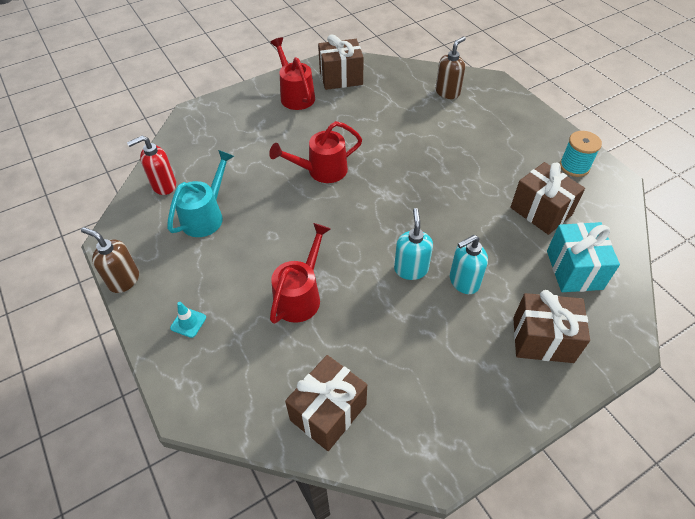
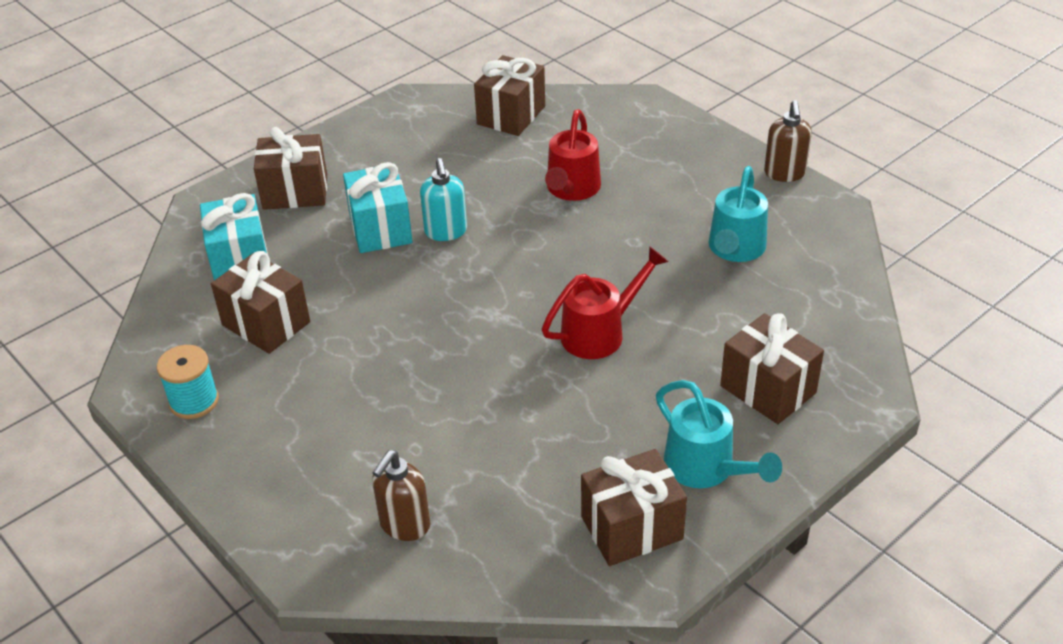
camera: 170 degrees right, 10 degrees down
(124, 280) = (784, 173): brown soap dispenser -> brown soap dispenser turned 75 degrees clockwise
(163, 185) = (823, 277): red soap dispenser -> none
(188, 322) = (683, 151): turquoise traffic cone -> none
(243, 125) = (768, 389): none -> brown gift
(295, 95) = (706, 469): red watering can -> turquoise watering can
(463, 282) = (380, 229): turquoise soap dispenser -> turquoise gift

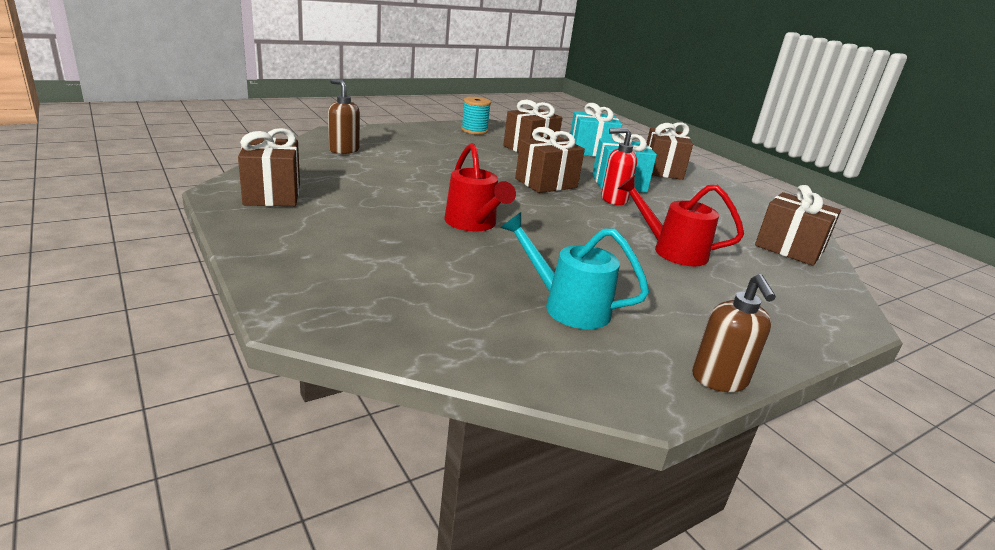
camera: 95 degrees right, 15 degrees down
(446, 232) = (613, 200): turquoise soap dispenser -> red soap dispenser
(706, 469) = (295, 226): turquoise watering can -> none
(768, 389) = (357, 270): brown gift -> brown gift (546, 183)
(784, 173) = (719, 380): brown soap dispenser -> brown soap dispenser turned 105 degrees counterclockwise

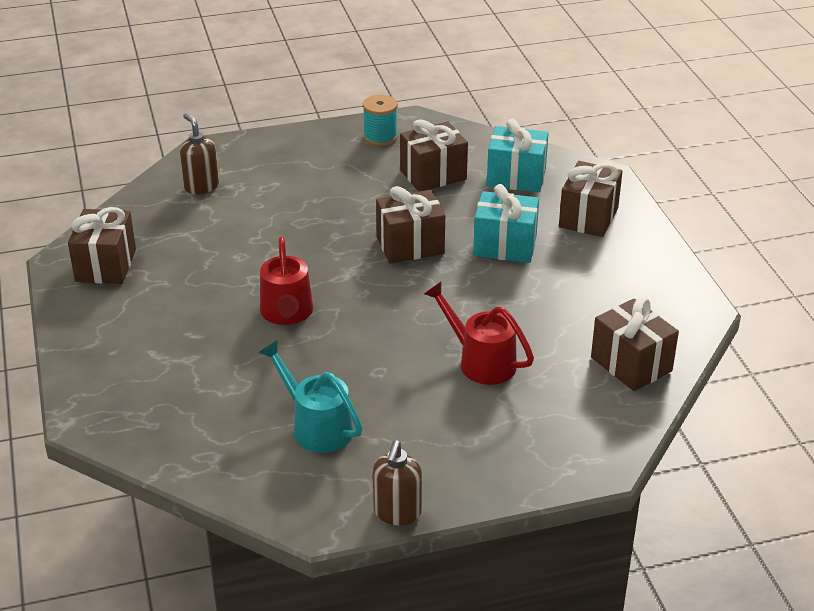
camera: 20 degrees right, 10 degrees up
(613, 200) = (475, 276): red soap dispenser -> none

